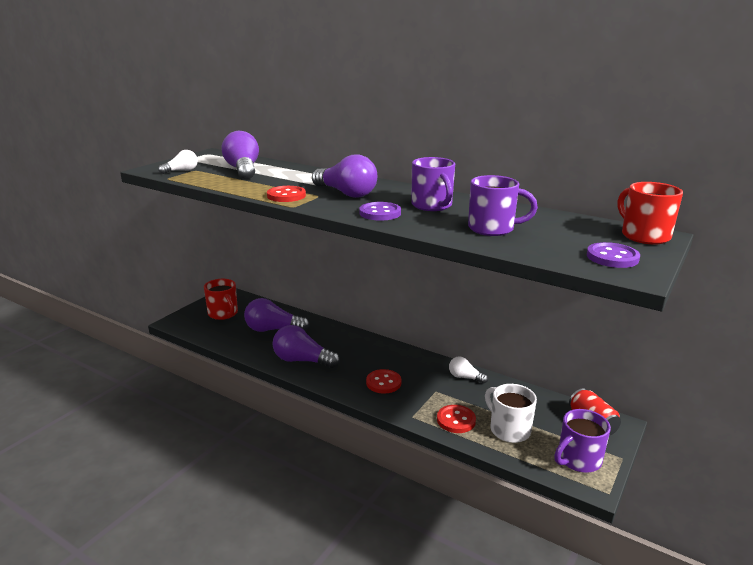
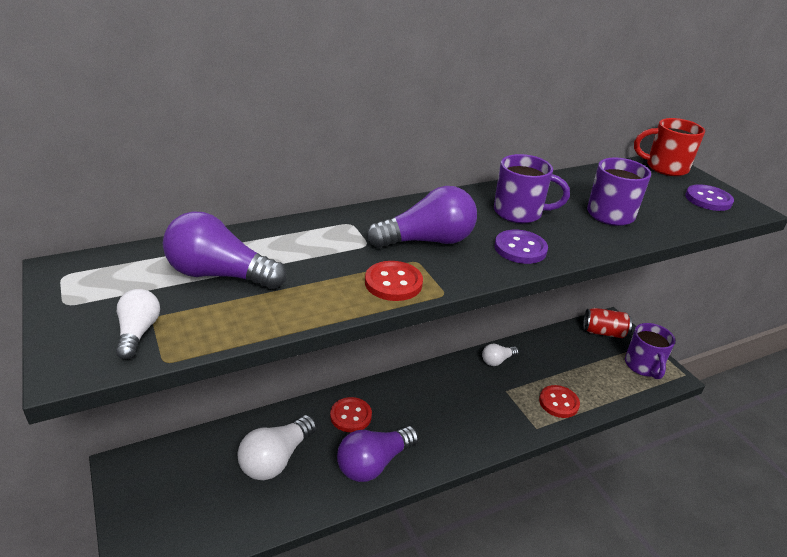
camera: 60 degrees left, 10 degrees up
(223, 314) = (178, 495): red mug -> none
(273, 329) = (276, 459): purple light bulb -> white light bulb
(383, 383) = (467, 419): red button -> red button (351, 416)
(509, 429) = (588, 379): white mug -> none

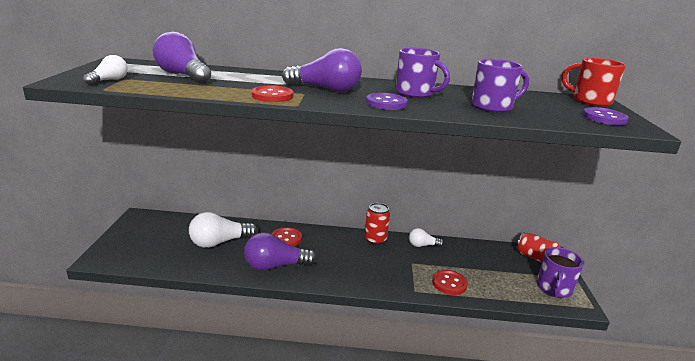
camera: 30 degrees right, 10 degrees down
(446, 373) = (375, 239): none -> red can

